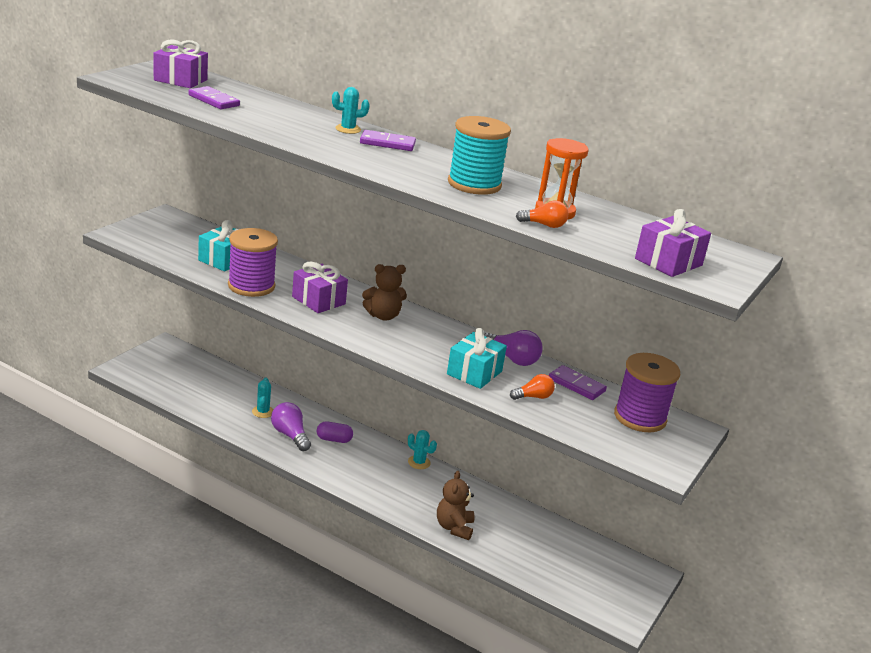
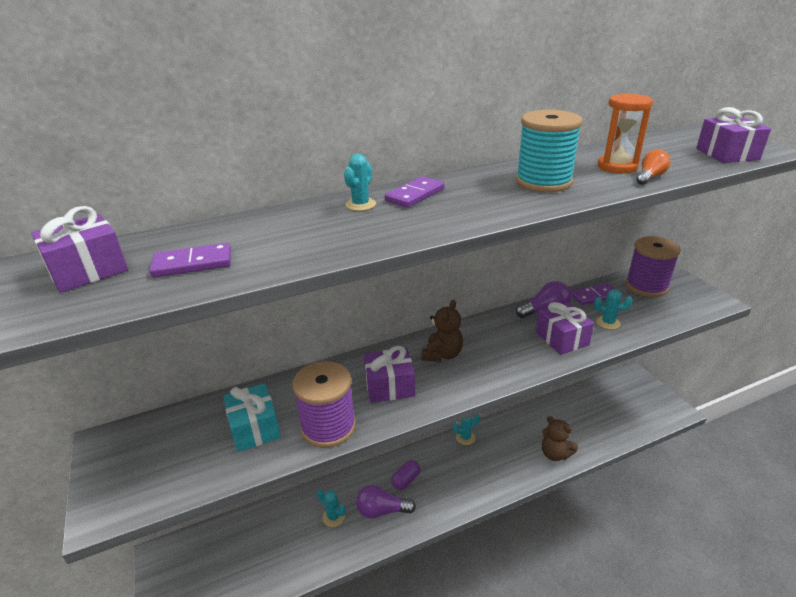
camera: 50 degrees left, 5 degrees up
(474, 373) = (562, 338): turquoise gift -> purple gift
(533, 397) = (608, 322): orange light bulb -> turquoise cactus

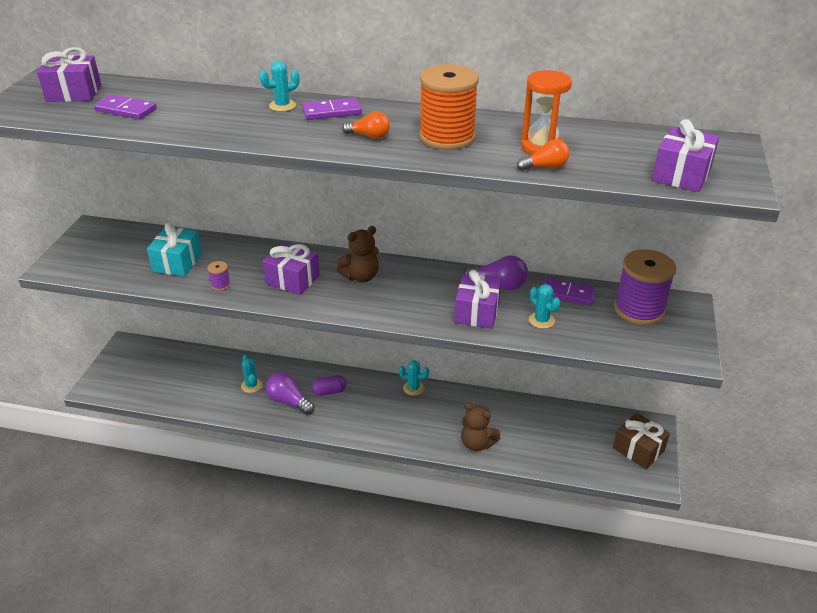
camera: 35 degrees right, 5 degrees up
(328, 426) = (220, 285): purple spool -> purple spool, size x0.41
(485, 201) = (369, 136): none -> orange light bulb
(543, 182) = (447, 137): turquoise spool -> orange spool
(555, 454) = (477, 443): brown teddy bear -> brown teddy bear turned 45 degrees counterclockwise
(645, 395) = (638, 449): none -> brown gift

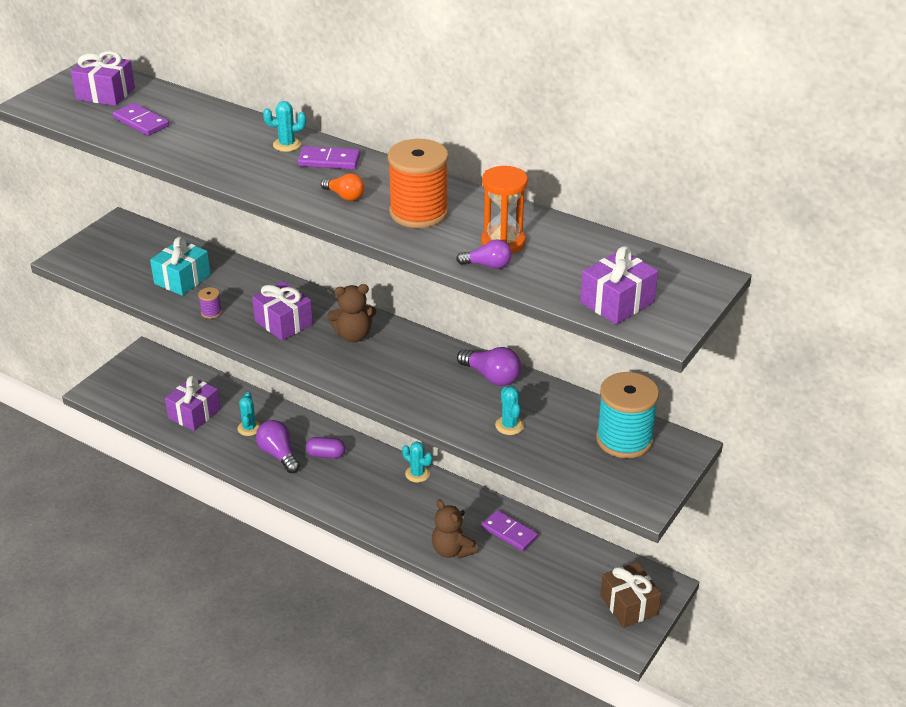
camera: 20 degrees right, 0 degrees up
(477, 312) = (448, 401): purple gift -> purple gift (194, 414)
(545, 167) = (487, 265): orange light bulb -> purple light bulb
(568, 293) = (559, 404): purple domino -> purple domino (509, 532)
(639, 309) = (624, 439): purple spool -> turquoise spool

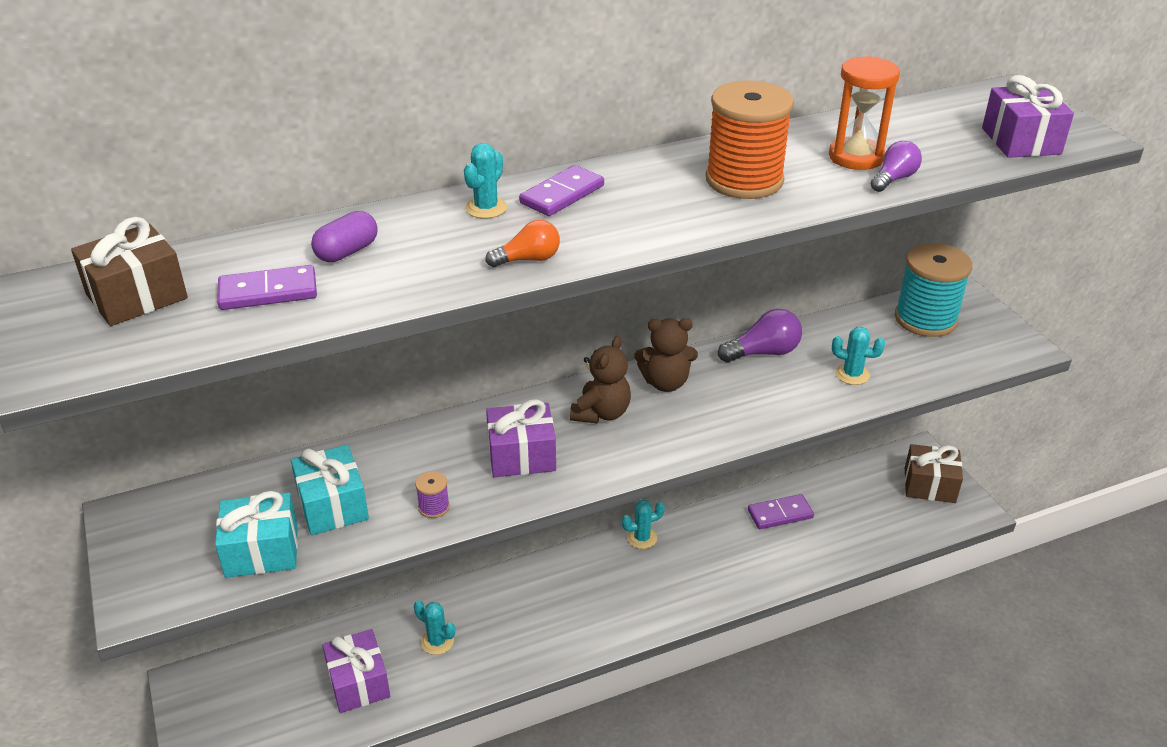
camera: 55 degrees left, 0 degrees up
(105, 94) = (137, 296): purple gift -> brown gift
(130, 275) = (262, 551): none -> turquoise gift
(279, 454) = (508, 636): purple light bulb -> none
(326, 455) = (546, 595): purple capsule -> purple capsule (347, 252)
(344, 196) = (656, 210): orange light bulb -> orange light bulb (528, 259)
(452, 550) = (774, 566): brown teddy bear -> brown teddy bear (665, 383)

